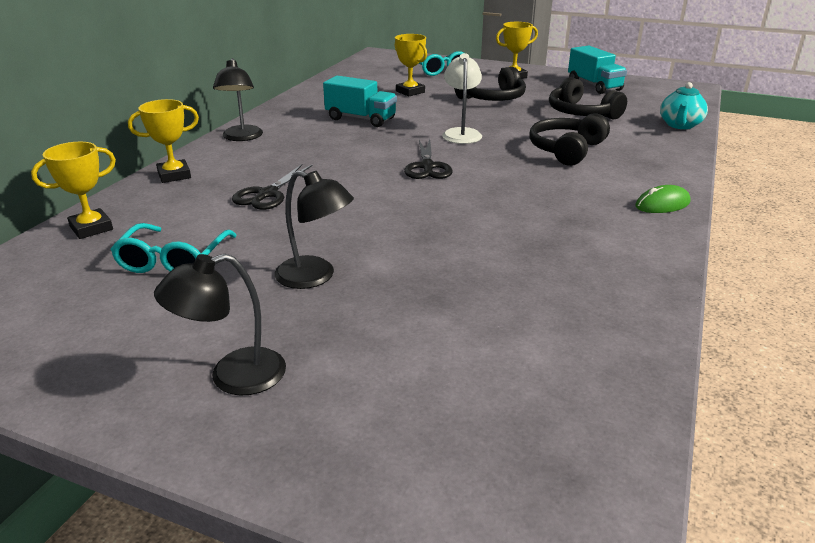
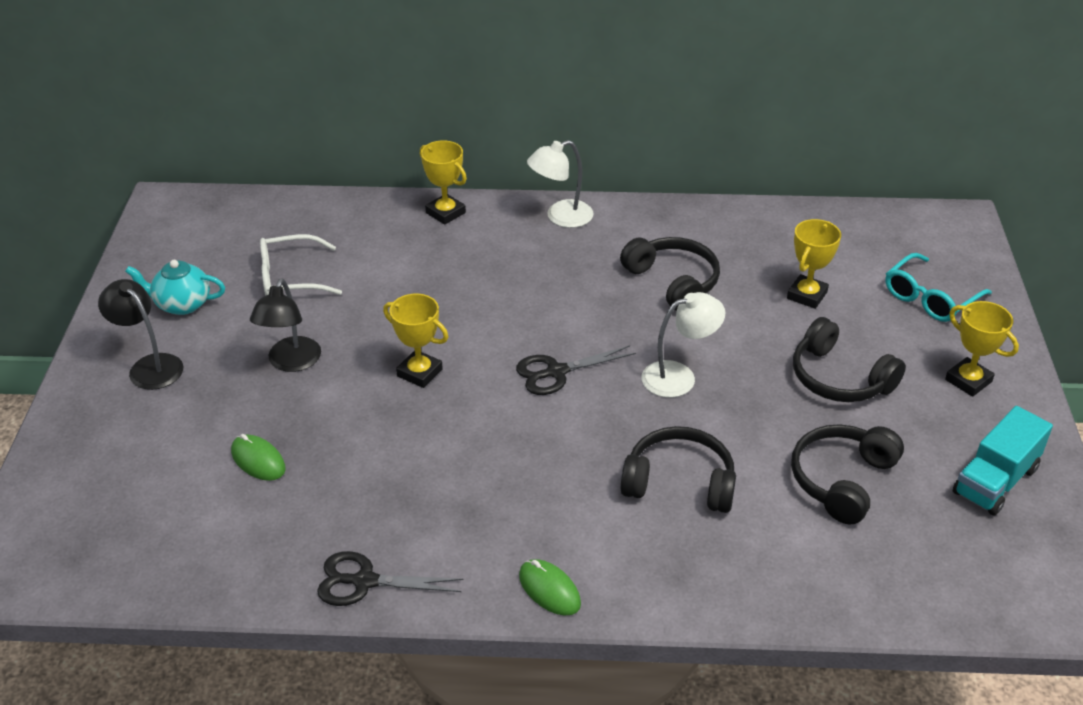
camera: 70 degrees right, 10 degrees up
(91, 228) = (326, 214): yellow trophy -> yellow trophy (419, 372)
(173, 260) = (290, 277): turquoise glasses -> white glasses
(242, 137) = (560, 217): black lamp -> white lamp
(267, 194) = (432, 283): black scissors -> black scissors (364, 581)
(361, 119) = (673, 282): turquoise truck -> black headphones
(456, 314) = (258, 460): none -> green mouse
(680, 125) = (864, 600): turquoise teapot -> turquoise teapot (182, 304)

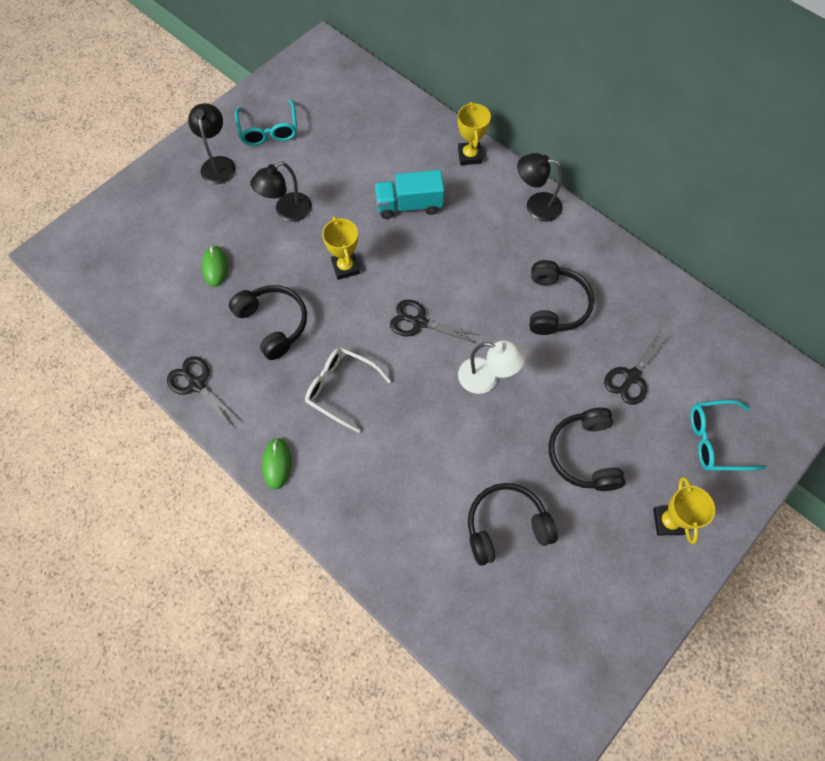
camera: 40 degrees right, 25 degrees up
(182, 304) = (269, 130): turquoise teapot -> turquoise glasses
(290, 277) = (339, 148): white glasses -> white glasses (341, 389)
(560, 217) = (536, 205): white lamp -> black lamp
(679, 482) = (411, 452): black headphones -> black headphones (273, 324)
(807, 295) = (631, 377): yellow trophy -> black scissors
(995, 481) = (601, 604): turquoise truck -> turquoise truck (409, 205)

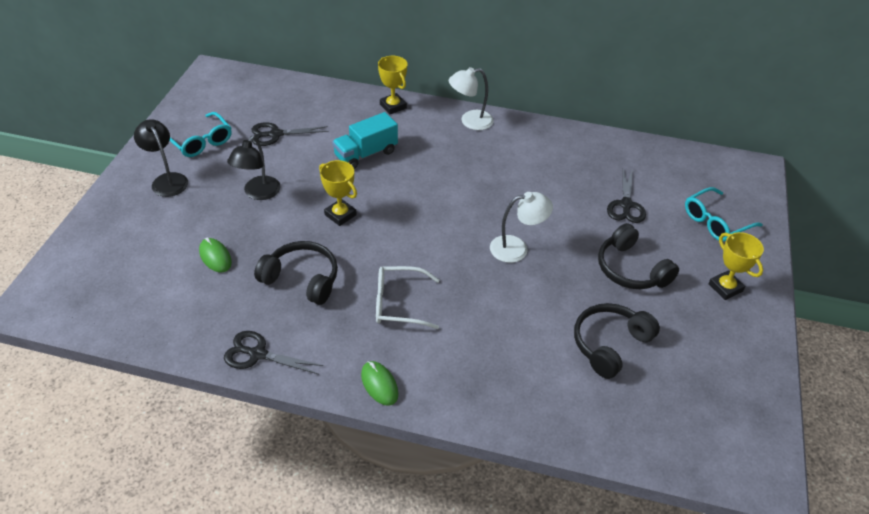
camera: 30 degrees left, 20 degrees down
(419, 322) = (433, 230): black scissors -> black scissors (275, 134)
(536, 205) = (470, 121): black lamp -> white lamp
(555, 305) = (534, 180): black headphones -> none

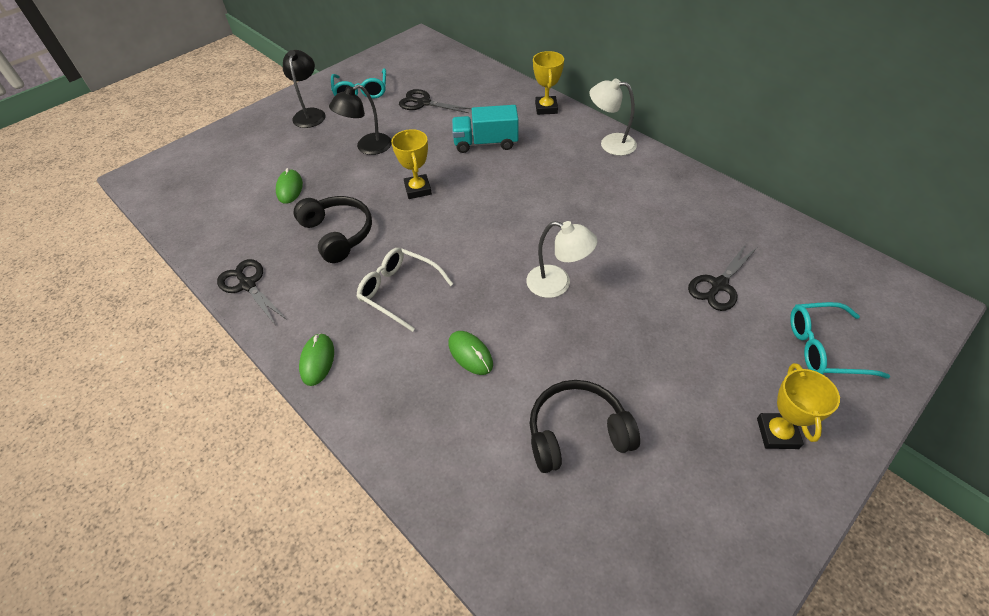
camera: 35 degrees right, 5 degrees up
(495, 326) = (470, 354): none -> green mouse
(631, 269) = (669, 359): black headphones -> none

